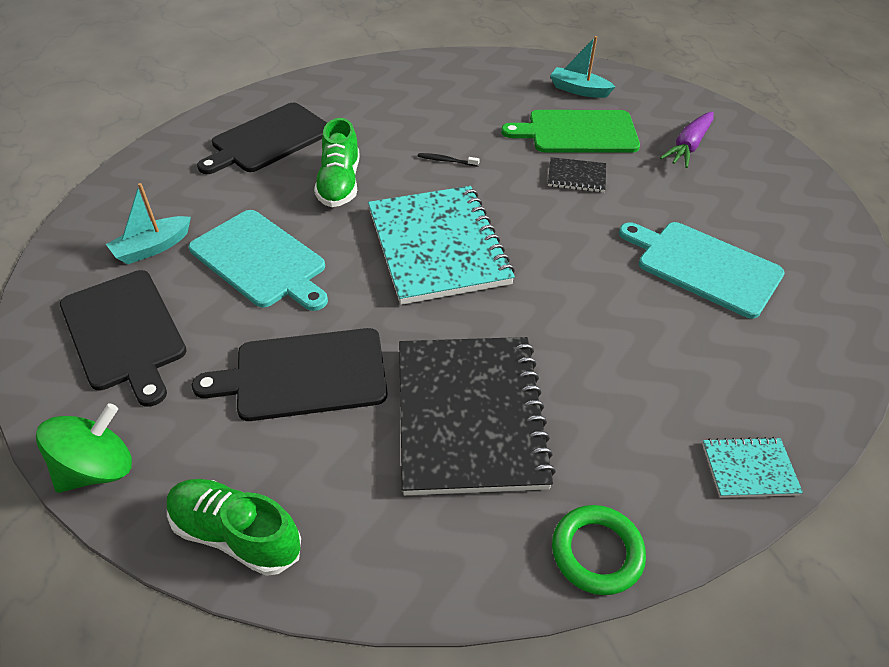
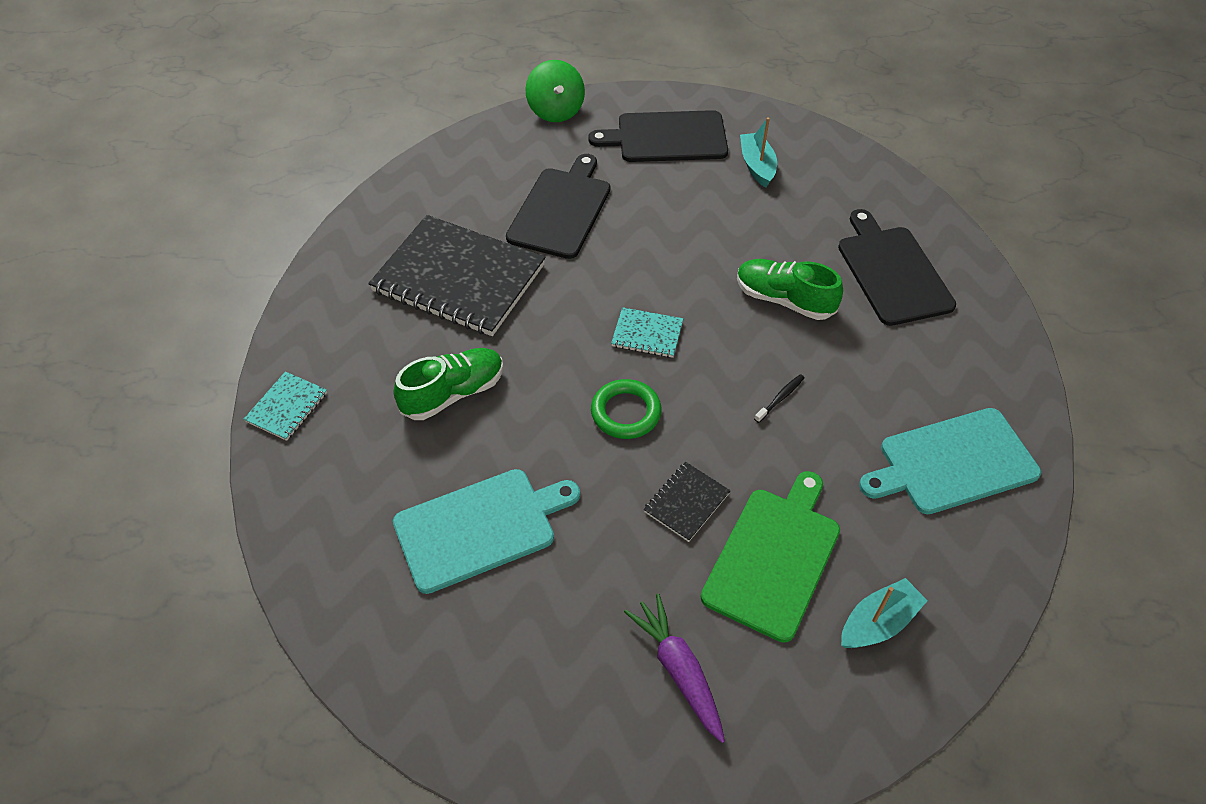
camera: 120 degrees right, 5 degrees up
(236, 534) = (465, 152): green shoe -> green shoe (453, 393)
(260, 261) = (701, 219): turquoise cutting board -> turquoise cutting board (952, 462)
(437, 246) = (647, 334): turquoise notebook -> turquoise notebook, size x0.43
(597, 552) = (316, 292): green ring -> green ring (626, 412)

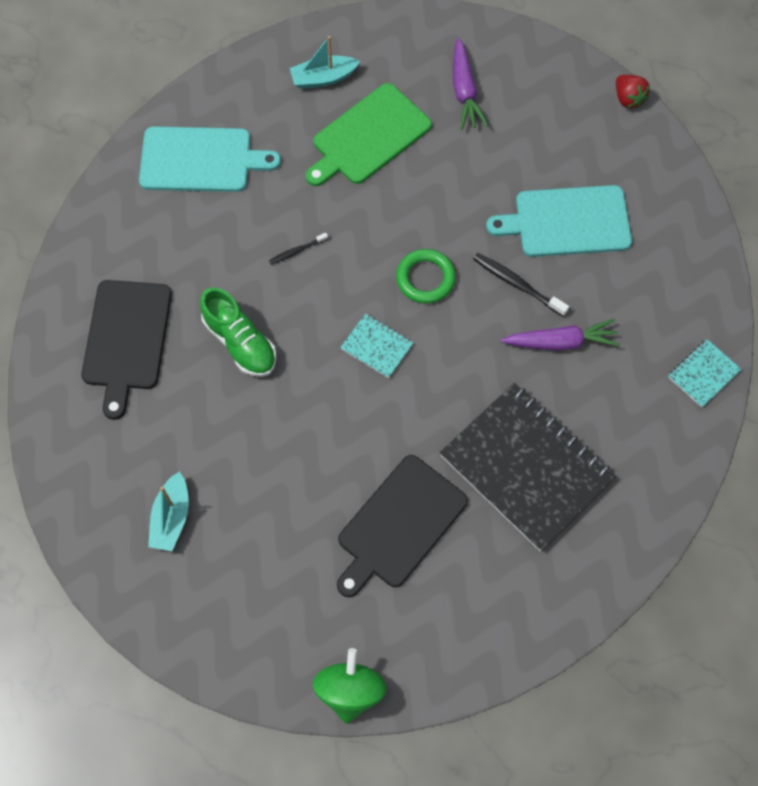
camera: 160 degrees left, 15 degrees up
(436, 742) = (628, 98): none -> red strawberry
(453, 393) = (560, 342): green shoe -> purple carrot
(520, 437) = (517, 284): none -> black toothbrush
(667, 137) = (244, 597): black cutting board -> none
(686, 503) = (410, 192): black notebook -> none

